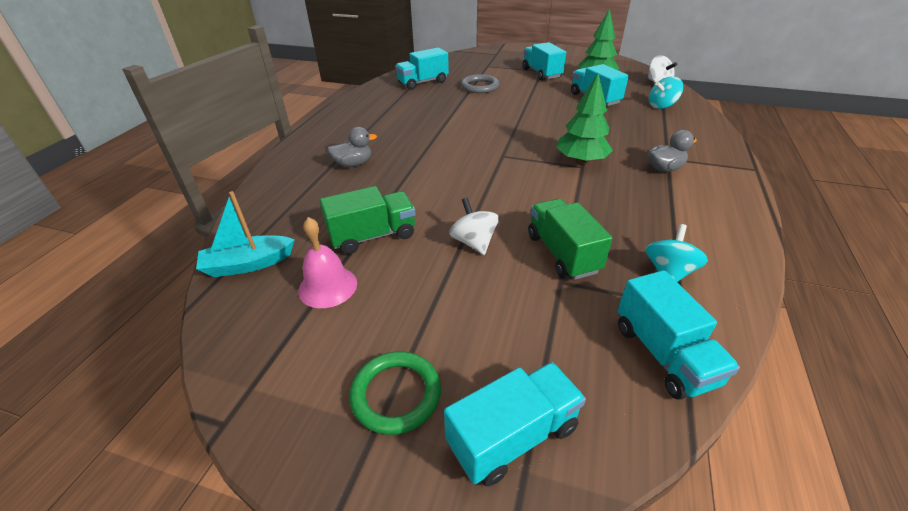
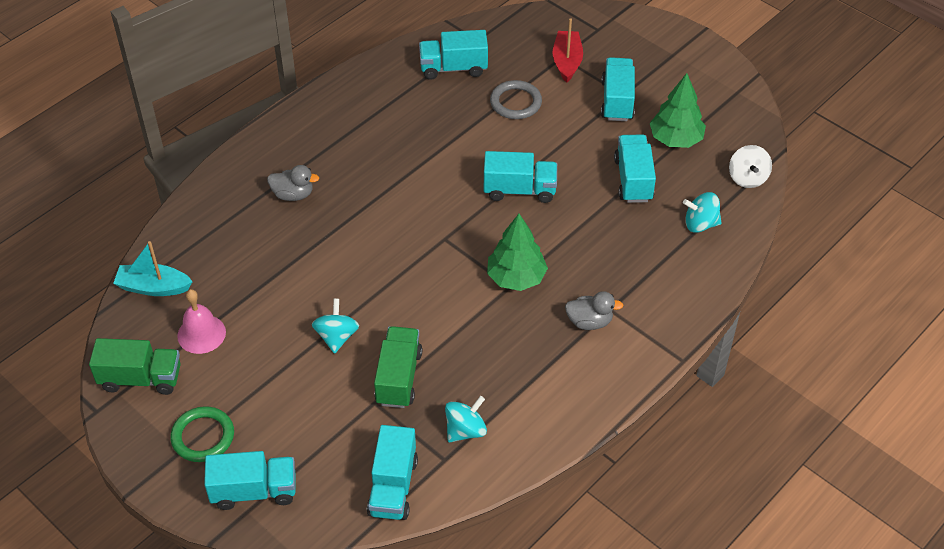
camera: 25 degrees right, 10 degrees up
(373, 236) = (261, 296): green truck -> green truck (141, 378)
(474, 242) = (336, 337): white spinning top -> turquoise spinning top
(493, 67) = (567, 62): none -> red boat
(528, 120) = (519, 190): none -> turquoise truck

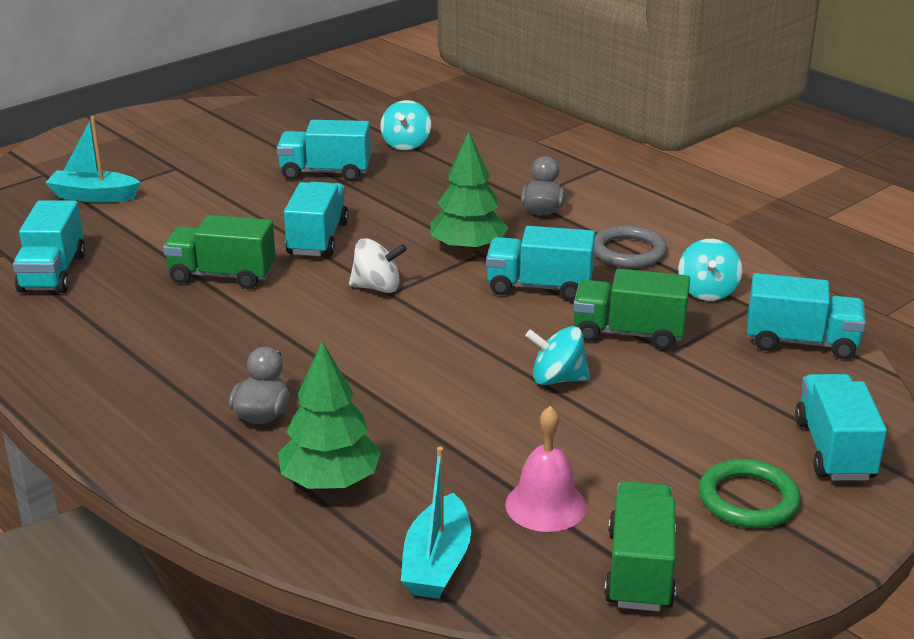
camera: 85 degrees left, 20 degrees down
(459, 148) = (222, 275): none -> green truck
(465, 430) = (707, 291): turquoise spinning top -> turquoise spinning top turned 135 degrees counterclockwise
(515, 102) = (152, 233): grey ring -> grey ring (628, 252)
(567, 62) = (93, 196): red boat -> turquoise boat
(617, 101) = (185, 172): turquoise truck -> turquoise truck (539, 287)
(675, 139) = (268, 146): green tree -> green tree (330, 482)
(747, 178) = (344, 117): white spinning top -> white spinning top (377, 287)

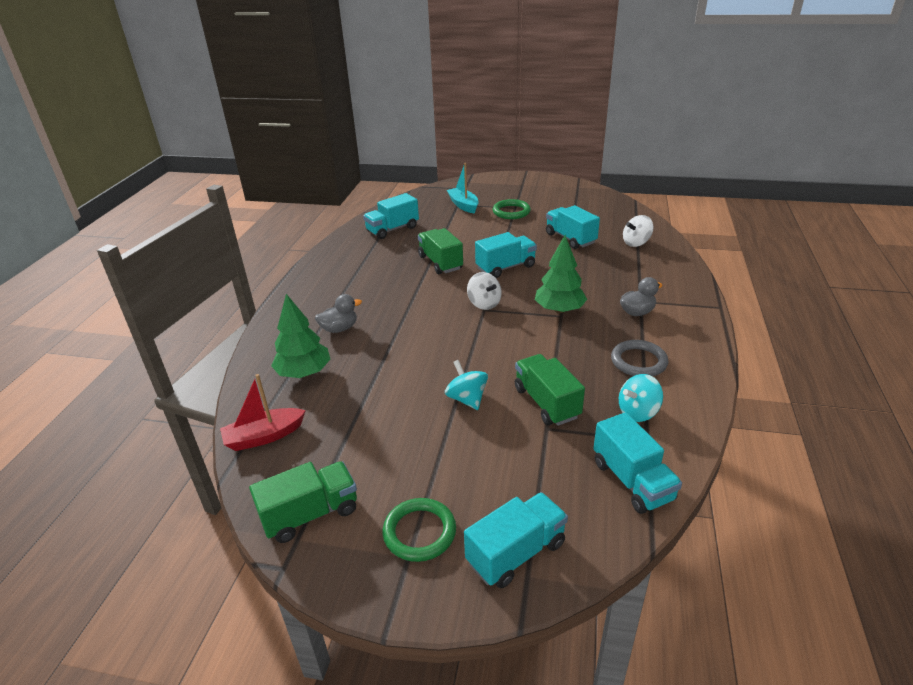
camera: 55 degrees right, 5 degrees up
(183, 175) = (511, 212): none -> green ring
(406, 144) = (636, 243): turquoise spinning top -> white spinning top
(437, 563) = (264, 436): turquoise boat -> red boat
(539, 287) = (553, 349): turquoise truck -> none
(545, 505) = (342, 450): pink bell -> none

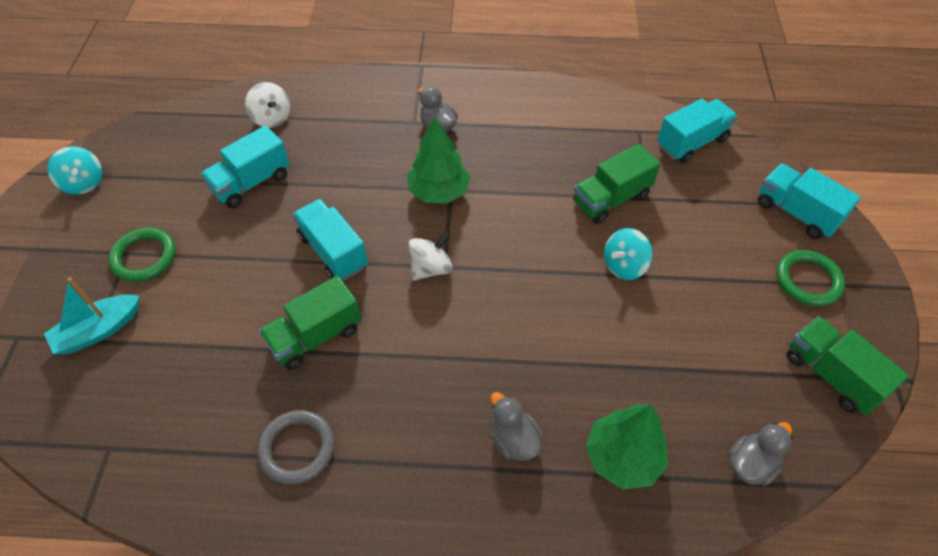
camera: 100 degrees left, 20 degrees up
(264, 436) = (750, 464): red boat -> grey duck
(392, 229) = (182, 435): turquoise truck -> none
(638, 361) = (528, 130): grey ring -> grey ring (297, 448)
(638, 412) = (605, 135): turquoise spinning top -> turquoise spinning top (84, 183)

